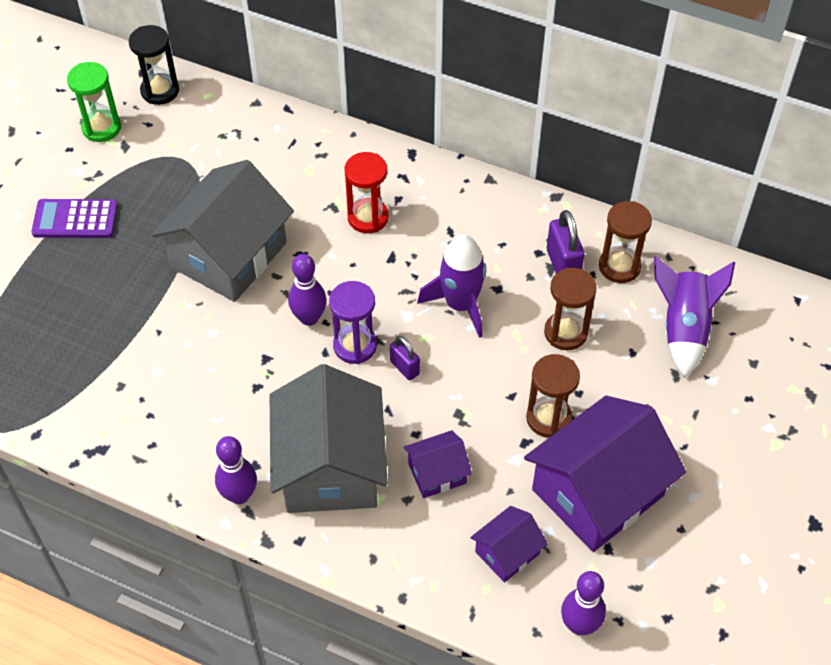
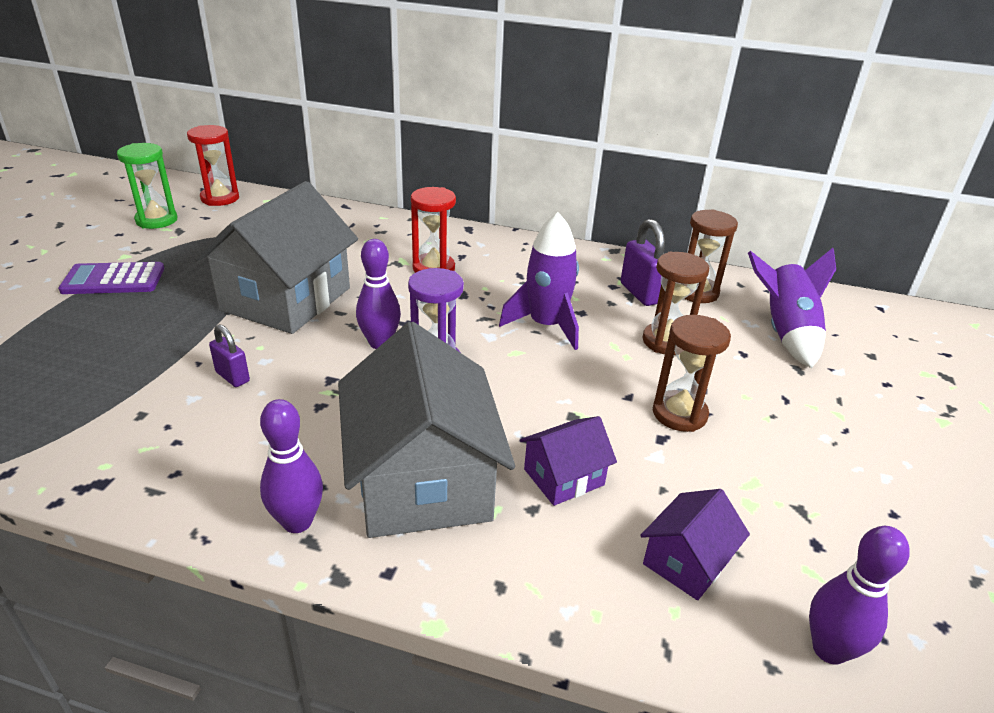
camera: 10 degrees left, 20 degrees down
(160, 91) = (220, 198): black hourglass -> red hourglass
(404, 368) = (498, 379): purple padlock -> purple padlock (232, 377)
(597, 492) = (771, 482): purple house -> none

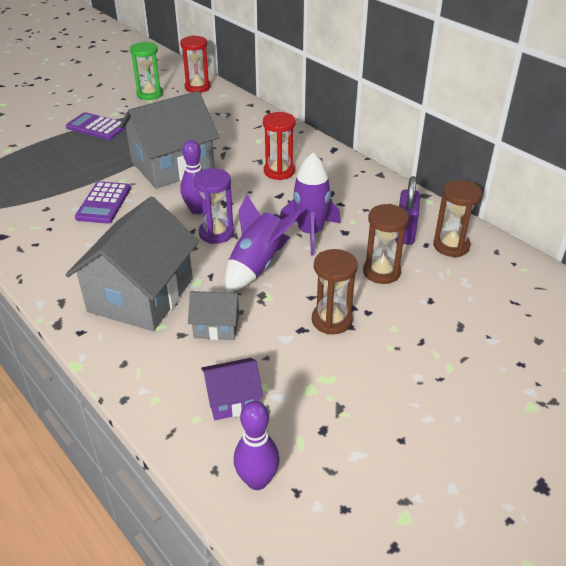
camera: 35 degrees right, 5 degrees up
(232, 377) = (104, 203): purple padlock -> purple calculator
(297, 522) = (64, 290): purple bowling pin -> none
(563, 477) = (216, 326): purple house -> grey house
(785, 333) = (485, 298): purple rocket -> purple rocket (257, 265)

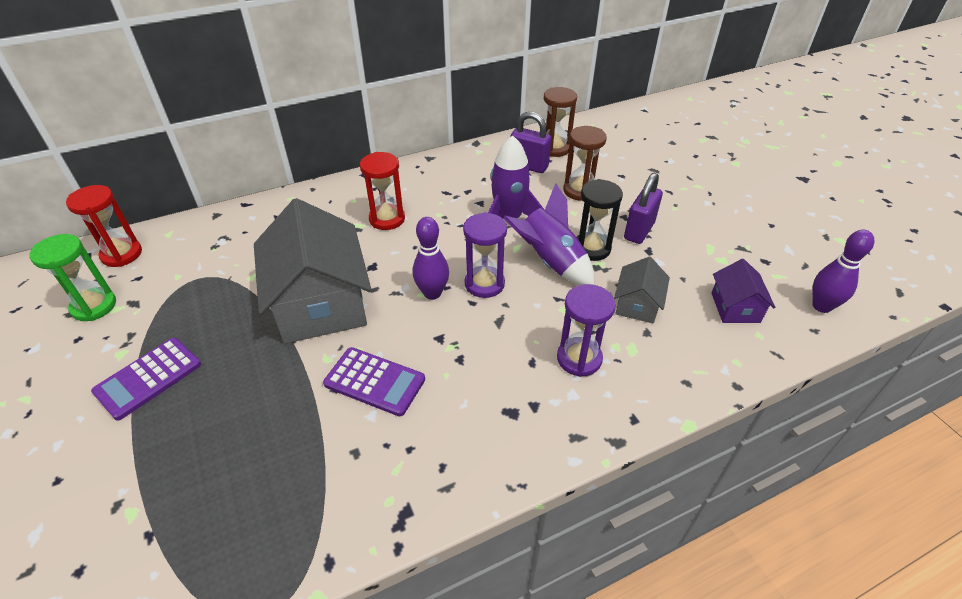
camera: 75 degrees left, 5 degrees up
(141, 295) = (579, 358): grey house -> purple hourglass
(288, 289) = (591, 248): none -> black hourglass
(331, 320) = (639, 231): brown hourglass -> purple padlock

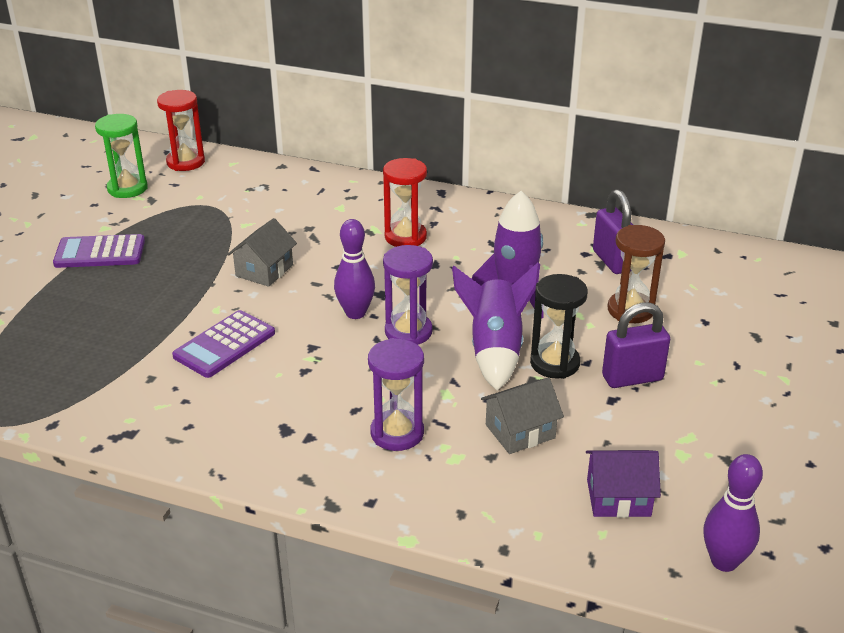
camera: 45 degrees right, 10 degrees down
(320, 303) = (264, 270): grey house -> grey house, size x0.48
(375, 381) = (224, 345): purple calculator -> purple calculator turned 60 degrees clockwise
(554, 148) = (670, 259): brown hourglass -> none
(735, 307) = (618, 498): purple house -> purple house turned 45 degrees clockwise

